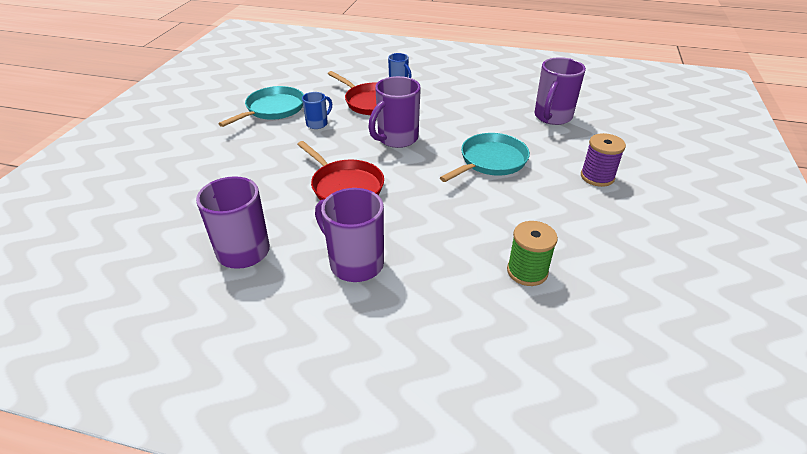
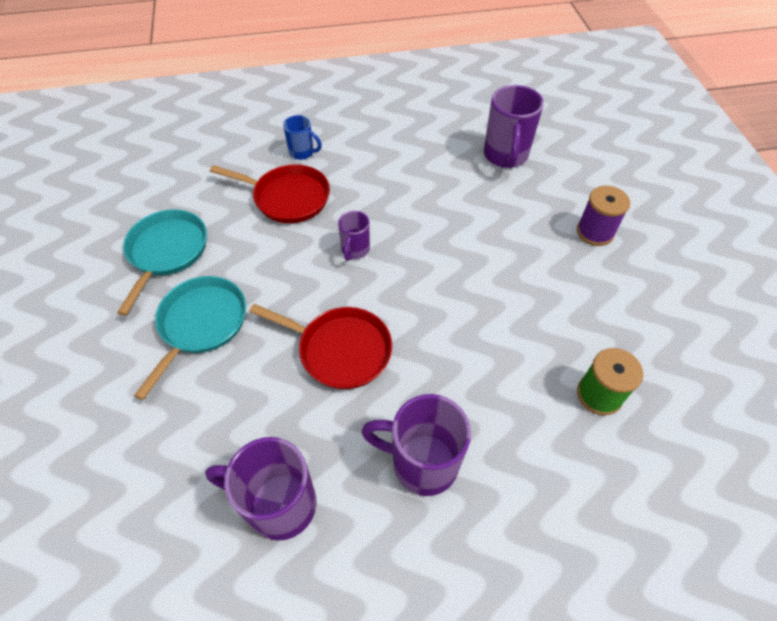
camera: 25 degrees left, 15 degrees up
(318, 124) = (242, 257): blue mug -> none
(396, 139) = (355, 250): purple mug -> purple mug, size x0.55
(490, 161) = (478, 248): turquoise pan -> turquoise pan (201, 324)

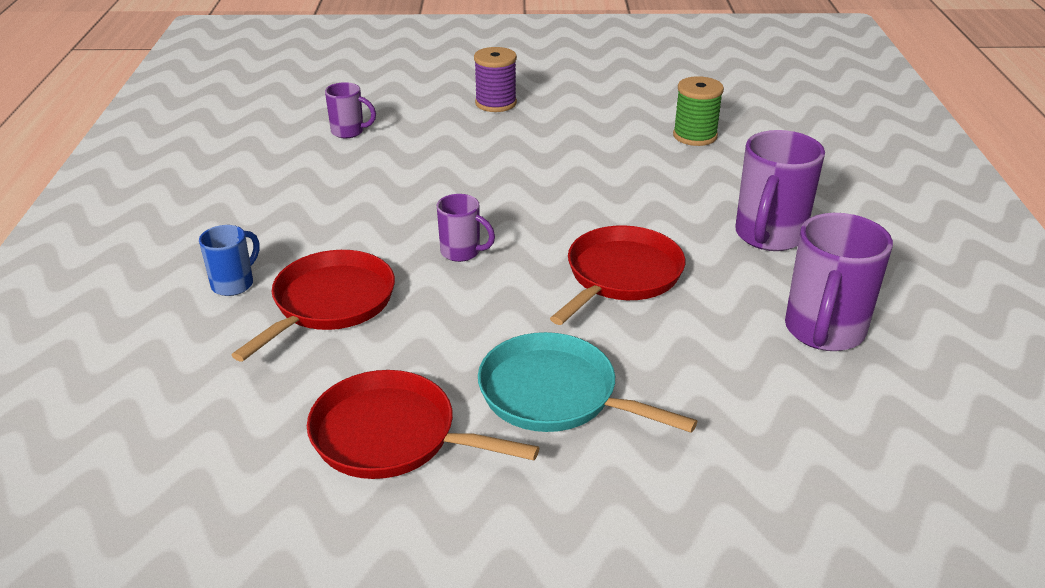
camera: 80 degrees left, 20 degrees down
(167, 252) = (391, 436): turquoise pan -> red pan
(505, 156) = (349, 132): purple mug -> purple mug, size x0.55

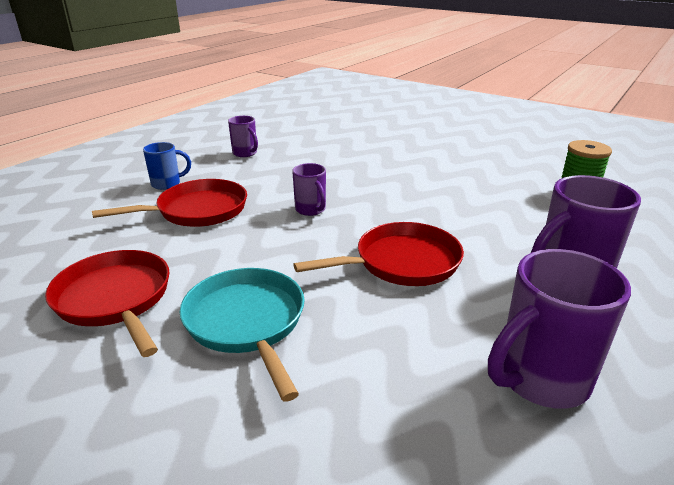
camera: 35 degrees right, 5 degrees down
(349, 132) = (333, 131): purple mug -> purple mug (245, 153)
(496, 103) = (444, 138): purple spool -> none

